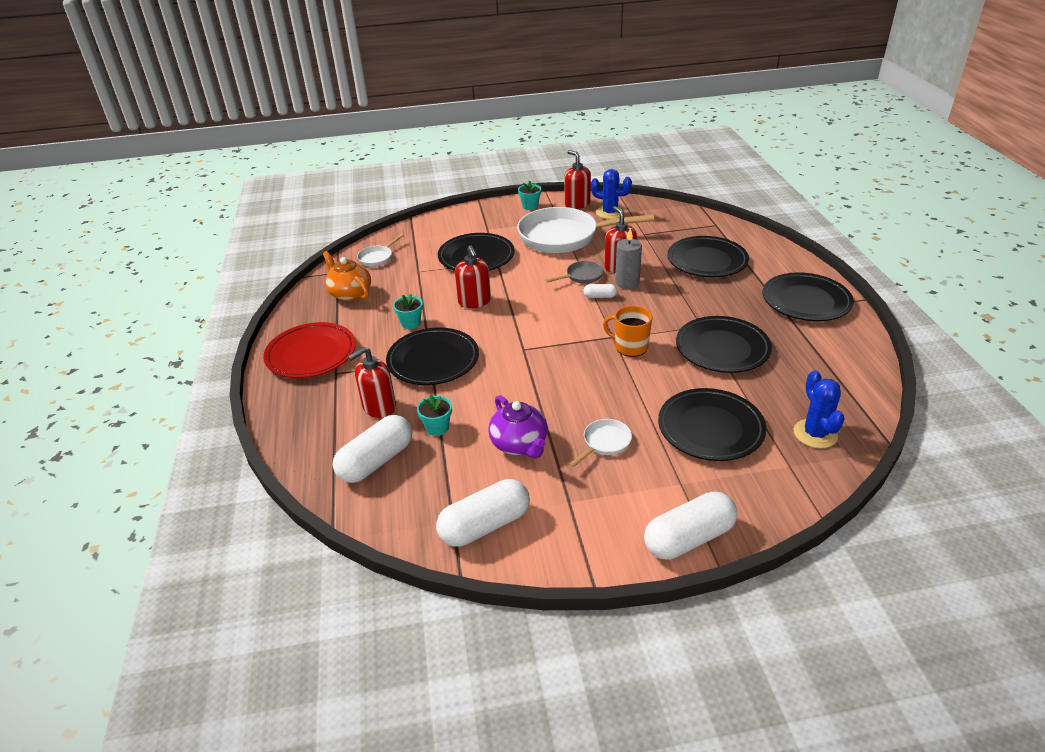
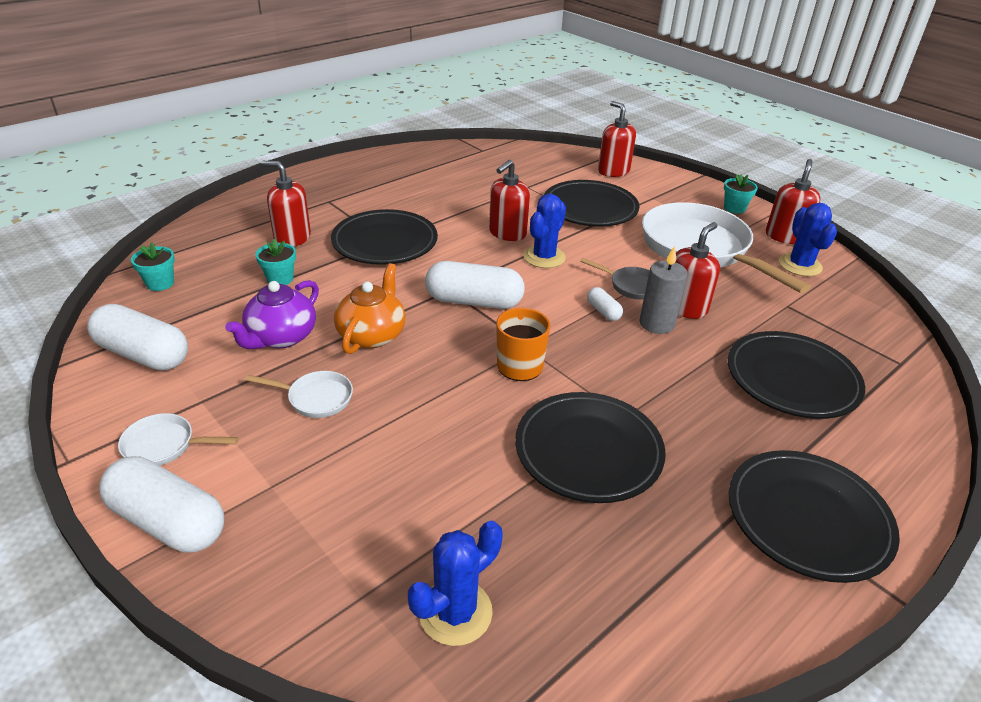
camera: 55 degrees right, 0 degrees up
(311, 354) = (346, 181): red plate -> none
(350, 293) = (454, 167): orange teapot -> orange teapot (372, 335)
(376, 461) = (213, 262): white capsule -> white capsule (474, 301)
(377, 257) = (527, 160): white pan -> white pan (164, 446)
(411, 323) = (435, 211): turquoise flower pot -> turquoise flower pot (160, 283)
(436, 229) = (613, 171): none -> red soap dispenser
(519, 297) = (544, 257): none -> blue cactus
(710, 428) = (397, 486): black plate -> none

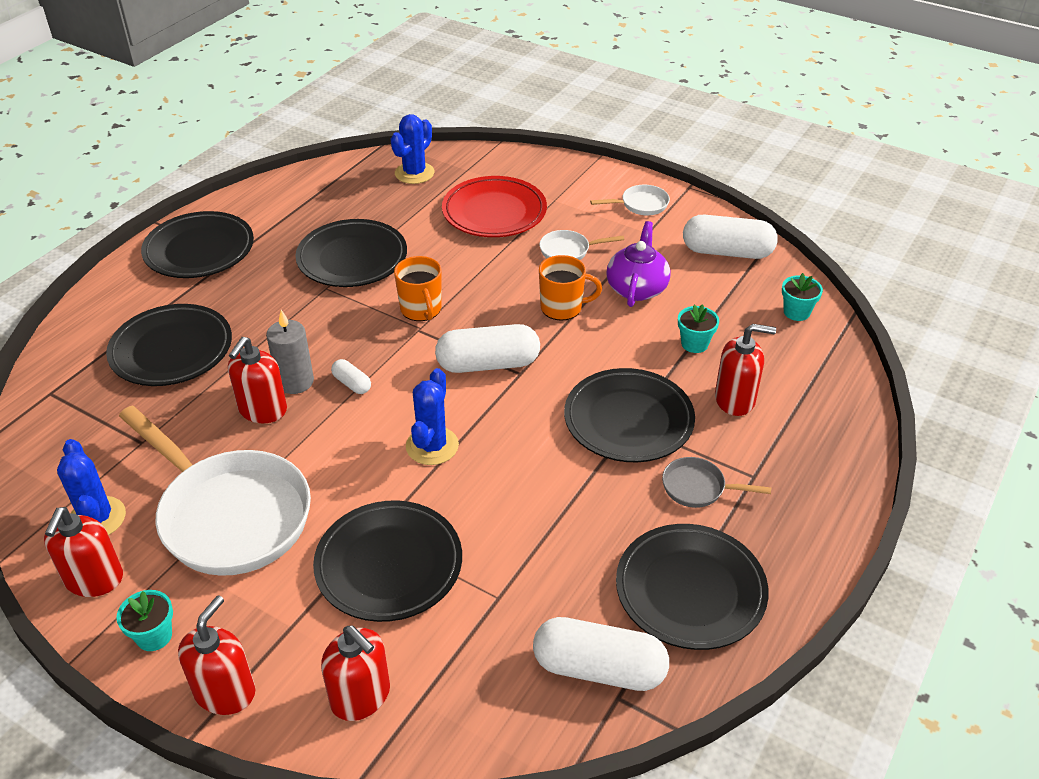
camera: 165 degrees right, 5 degrees up
(168, 521) = (596, 175): white capsule -> white capsule (599, 668)
(369, 484) = (494, 212): none -> red plate
(372, 335) = (562, 307): orange teapot -> orange mug
(416, 170) = (690, 590): none -> black plate
(507, 233) = (491, 477): red soap dispenser -> red soap dispenser (225, 692)
(631, 286) = (323, 426): grey pan -> grey pan (698, 488)

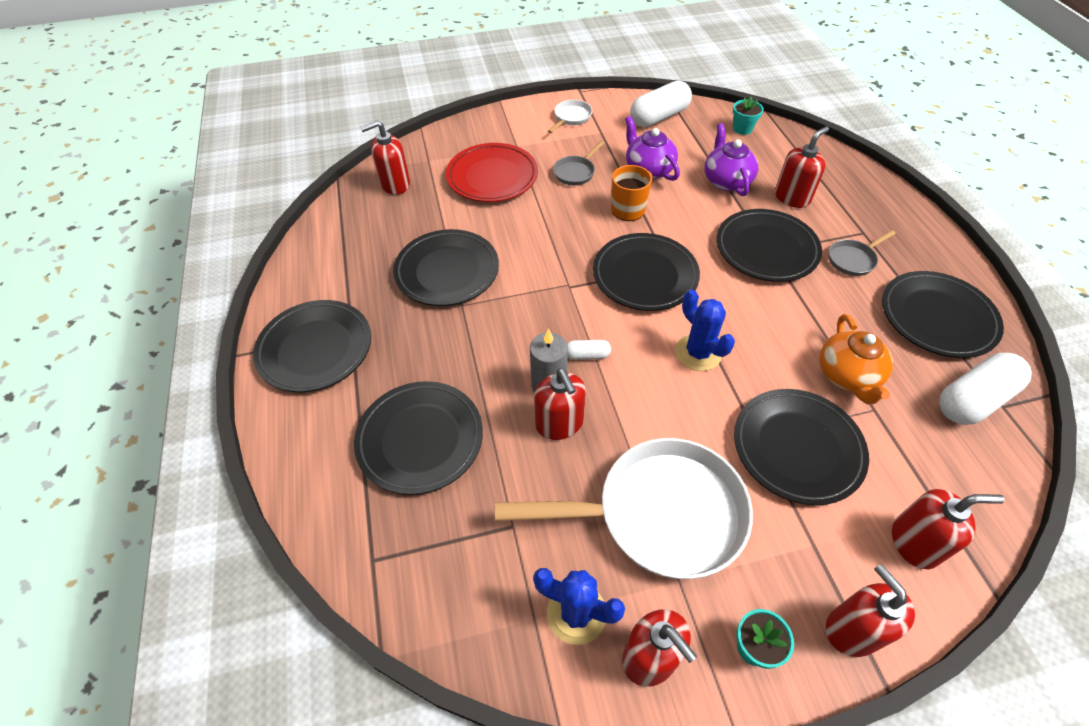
camera: 45 degrees left, 10 degrees up
(414, 173) = (395, 184): blue cactus -> red soap dispenser
(421, 309) = (549, 272): orange mug -> none
(488, 364) = (645, 276): white capsule -> black plate
(521, 558) = (847, 375): none -> orange teapot
(568, 251) = (576, 172): white pan -> grey pan
(694, 344) = (726, 181): turquoise flower pot -> purple teapot

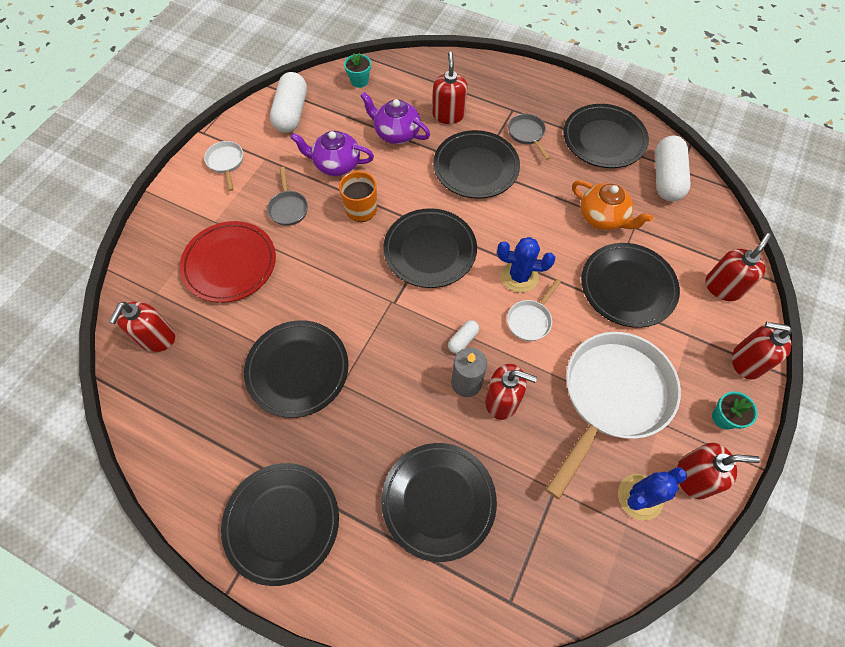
camera: 50 degrees left, 10 degrees up
(664, 391) = (530, 320): none -> white pan
(853, 259) = (527, 134): grey pan -> grey pan turned 150 degrees clockwise

